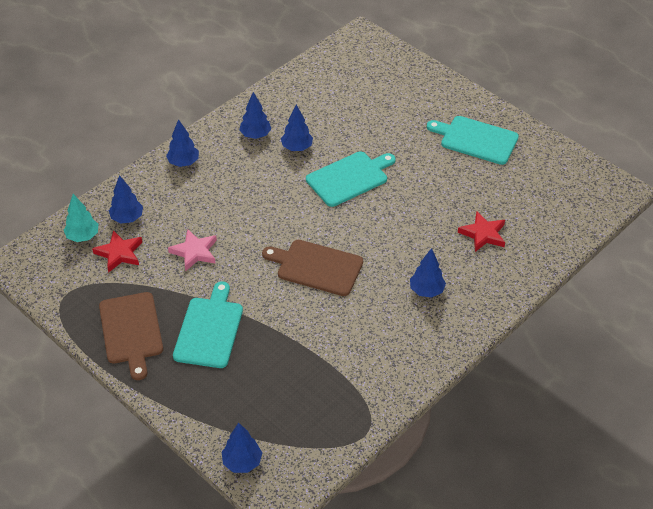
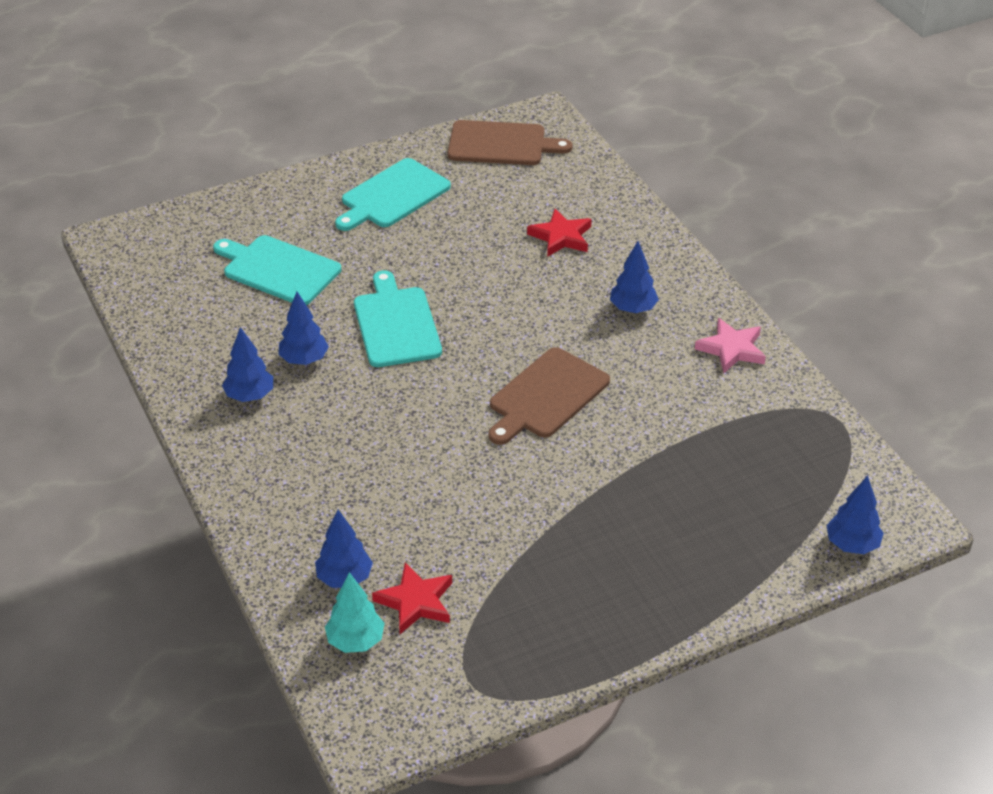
camera: 70 degrees left, 5 degrees down
(131, 331) = (581, 616): brown cutting board -> brown cutting board (501, 144)
(183, 163) = (260, 488): blue tree -> none
(195, 252) = (456, 514): pink star -> pink star (731, 349)
(209, 329) = (613, 529): turquoise cutting board -> turquoise cutting board (278, 269)

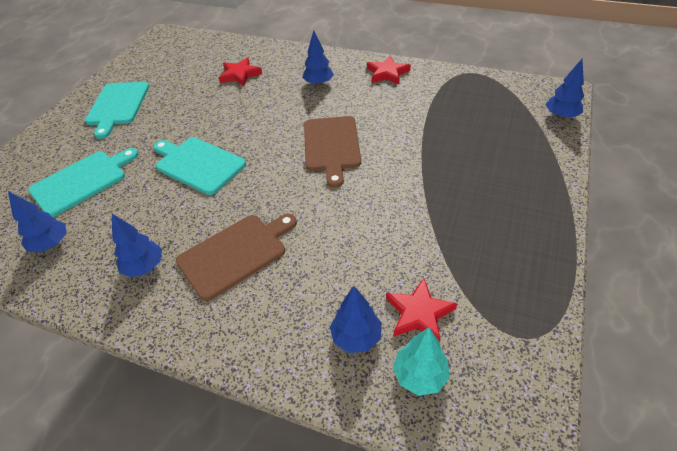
camera: 40 degrees left, 5 degrees up
(278, 269) = (82, 181): turquoise cutting board -> turquoise cutting board turned 150 degrees clockwise
(304, 360) = (159, 220): blue tree -> blue tree (51, 244)
(501, 144) = (155, 55): brown cutting board -> brown cutting board (235, 253)
(731, 349) = (387, 73): pink star -> red star

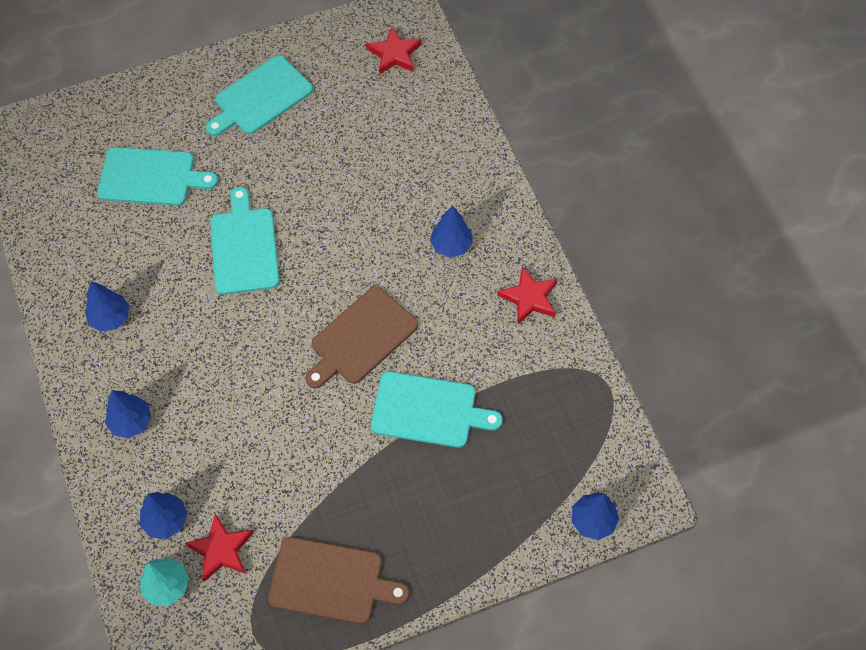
camera: 45 degrees right, 15 degrees up
(51, 244) = (77, 229): blue tree -> blue tree (131, 422)
(235, 253) = (173, 371): brown cutting board -> brown cutting board (331, 581)
(240, 75) = (402, 157): red star -> red star (394, 54)
(416, 143) = (428, 410): none -> turquoise cutting board

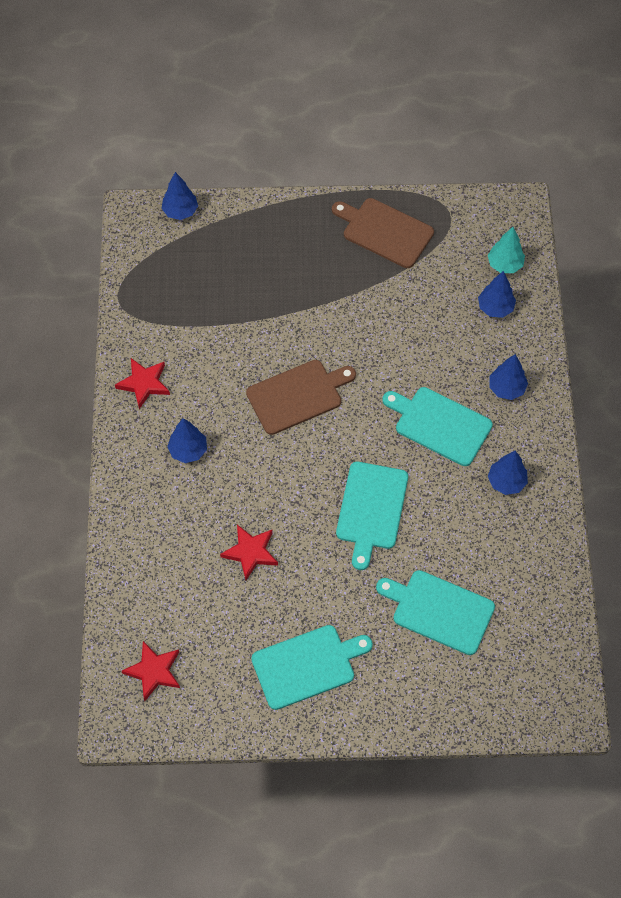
camera: 160 degrees left, 0 degrees up
(221, 550) = (459, 275): red star -> red star (250, 552)
(428, 410) = (266, 323): turquoise cutting board -> turquoise cutting board (440, 425)

